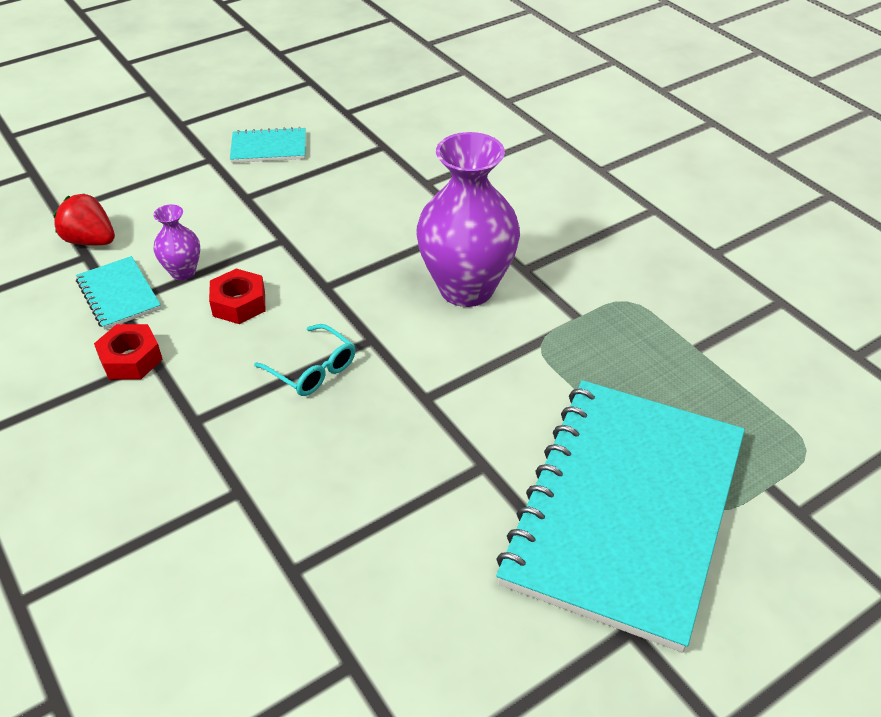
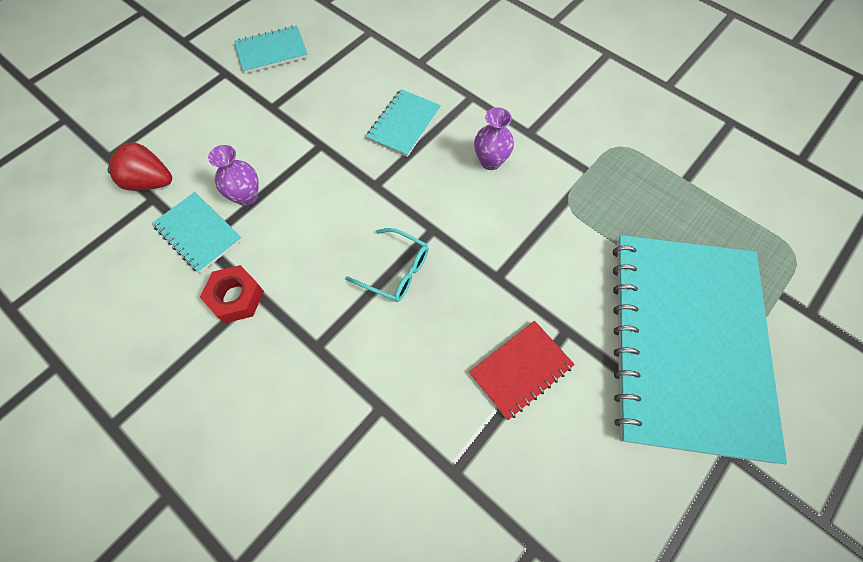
camera: 15 degrees left, 20 degrees up
(239, 303) = (308, 218): red nut -> none
(383, 237) = (404, 124): none -> turquoise notebook
(412, 491) = (521, 370): none -> red notebook
(466, 288) = (490, 161): purple vase -> purple vase, size x0.46

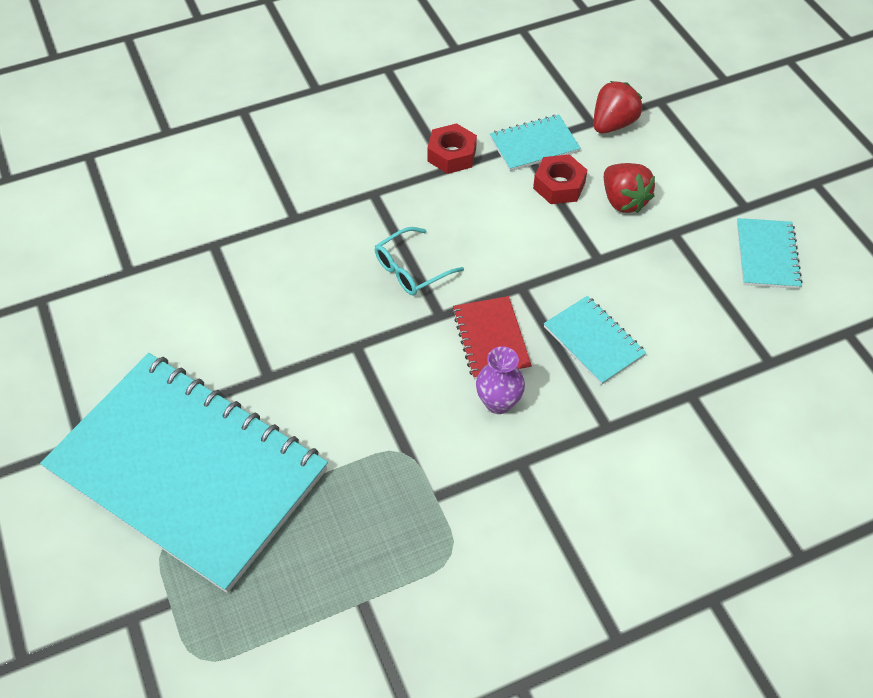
camera: 115 degrees right, 10 degrees down
(246, 197) = (559, 185): purple vase -> red nut
(248, 147) = (623, 201): none -> red strawberry
(521, 370) = (258, 323): red notebook -> red notebook (491, 339)

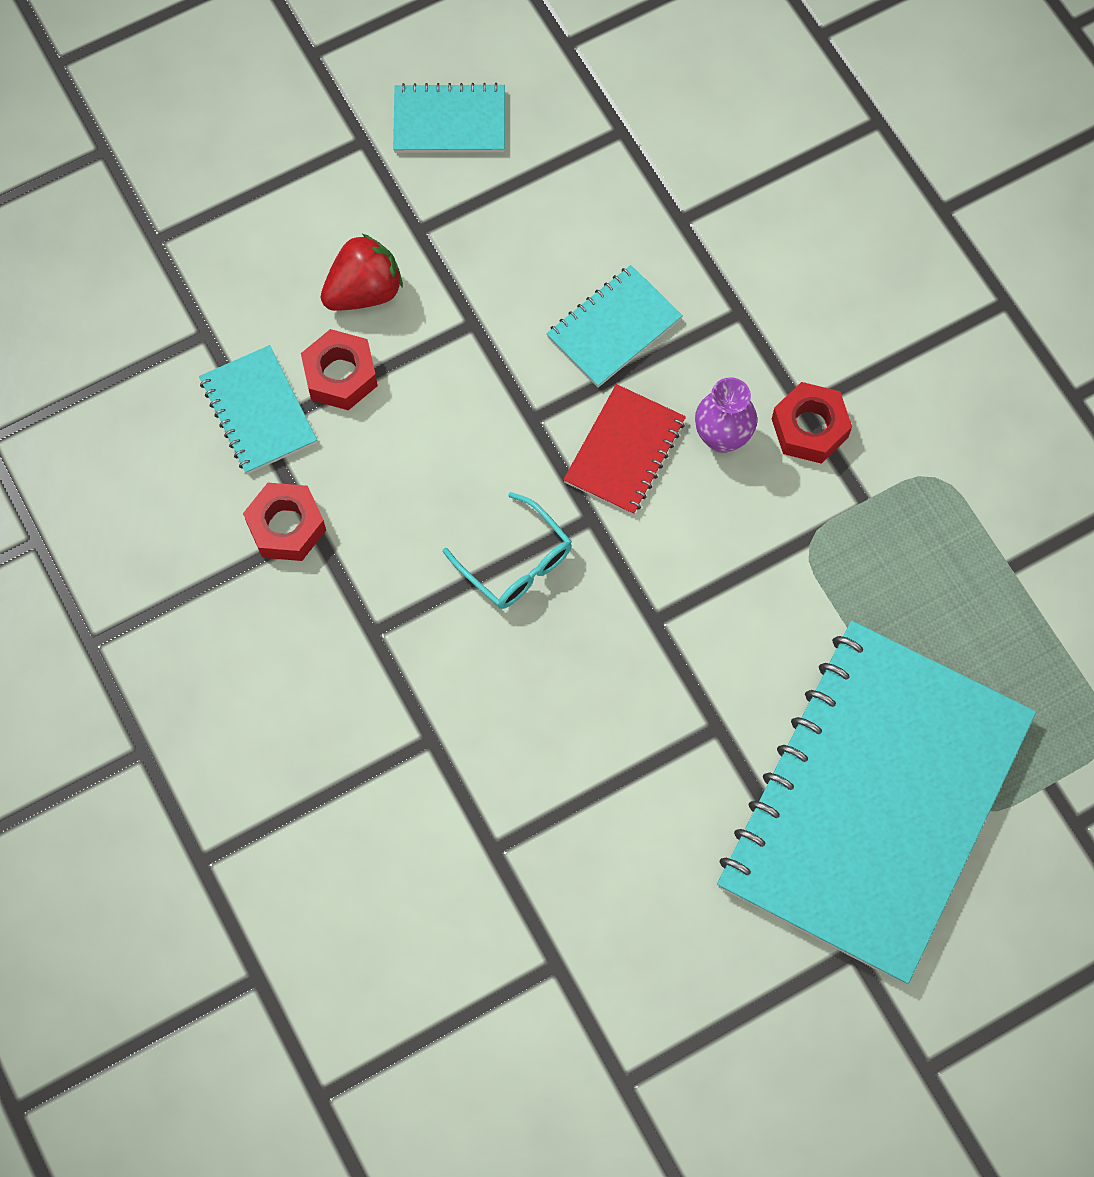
camera: 95 degrees left, 15 degrees up
(491, 339) = (624, 451): red notebook -> red notebook turned 45 degrees counterclockwise
(502, 464) = (809, 428): none -> red nut
(612, 124) = (208, 304): red strawberry -> none

